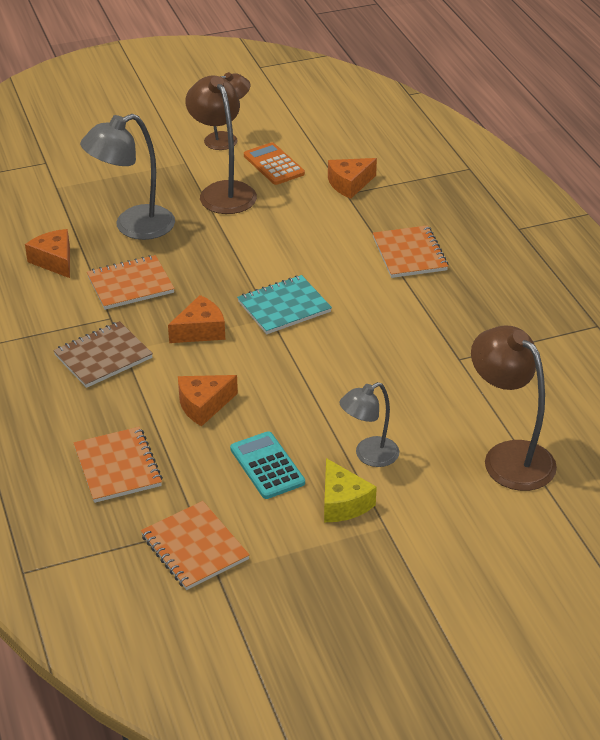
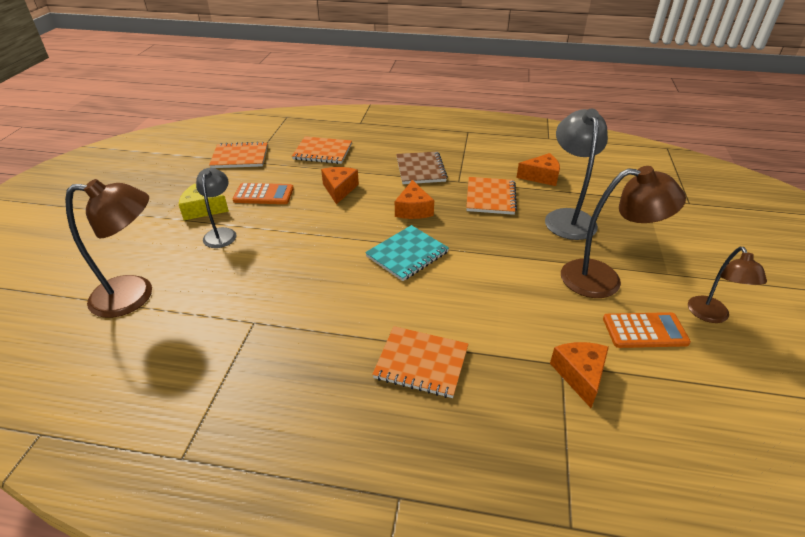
camera: 120 degrees right, 0 degrees up
(267, 466) = (263, 194): turquoise calculator -> orange calculator
(284, 307) = (407, 254): turquoise notebook -> turquoise notebook turned 45 degrees clockwise

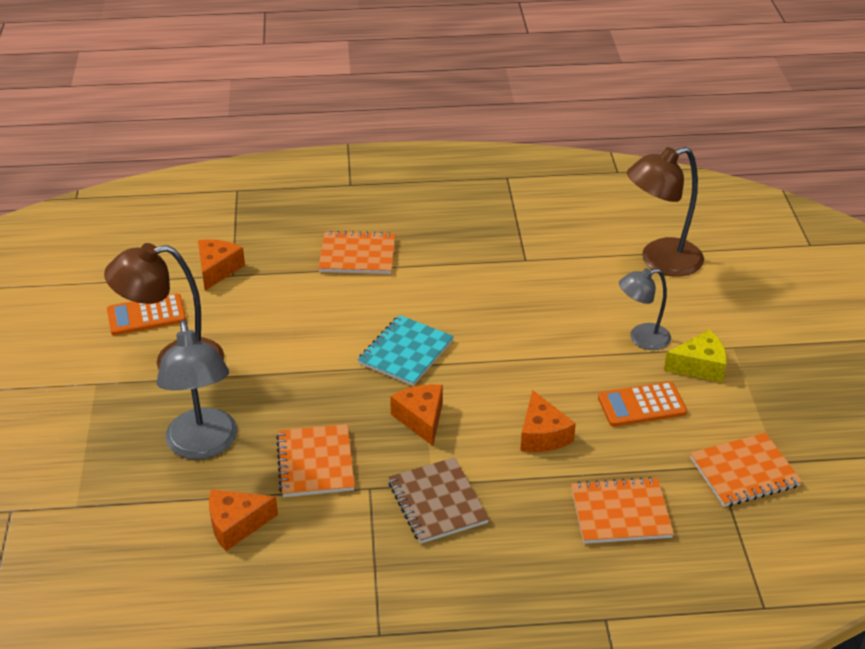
camera: 165 degrees right, 0 degrees up
(221, 233) = (641, 339): grey lamp -> grey lamp turned 90 degrees clockwise
(580, 375) = (217, 269): orange cheese -> orange cheese turned 150 degrees counterclockwise
(711, 316) = (70, 342): brown lamp -> none

